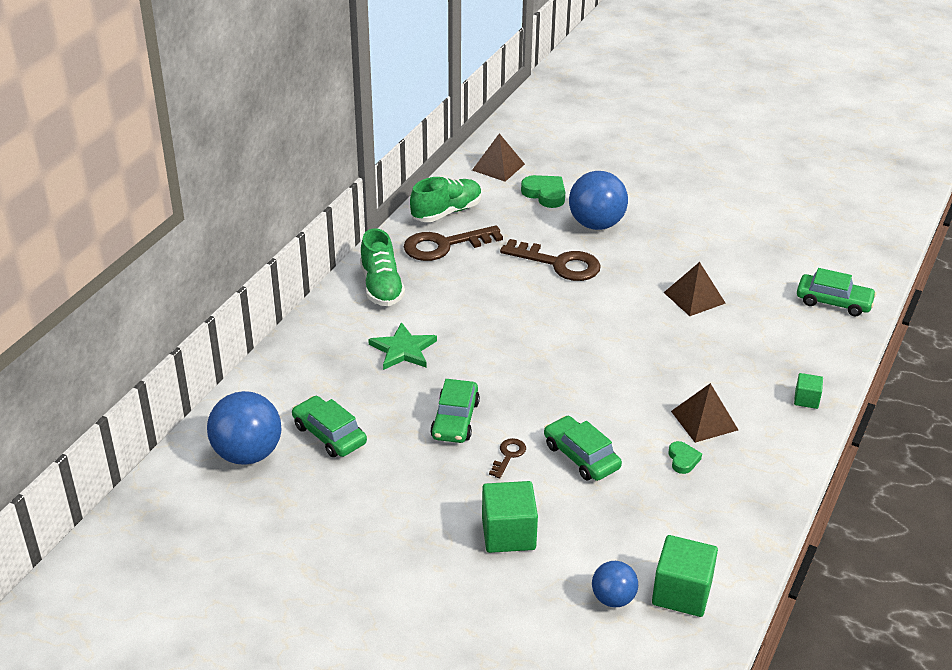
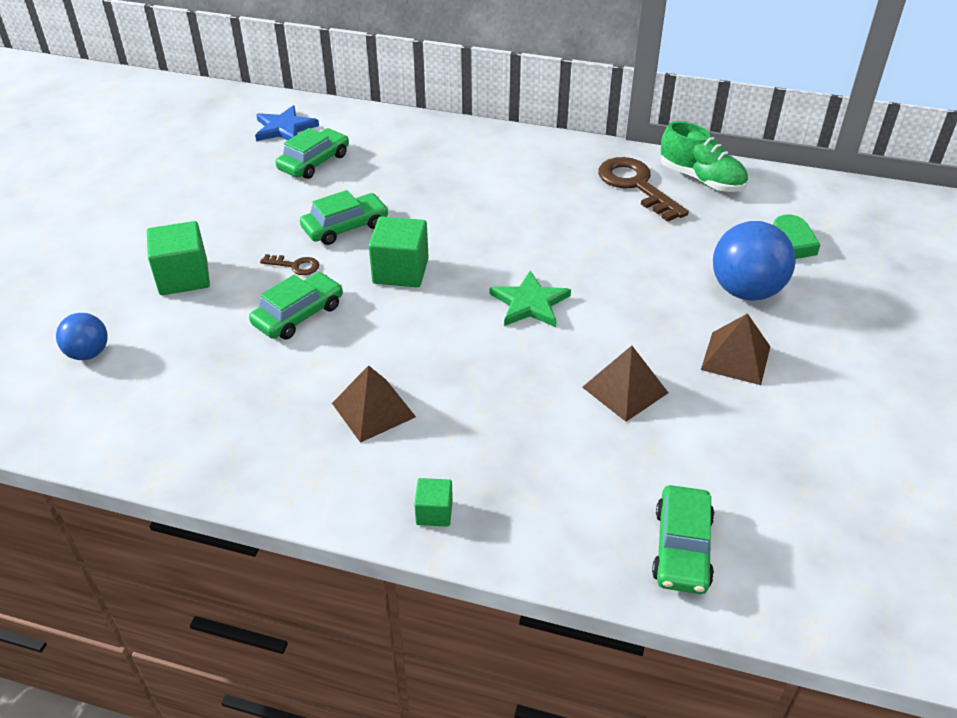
camera: 80 degrees right, 5 degrees up
(248, 454) = (284, 128): blue ball -> blue star
(381, 287) = (543, 158): green shoe -> none
(403, 350) = (446, 184): green star -> green star (530, 303)
(455, 419) = (345, 227): green car -> green car turned 150 degrees clockwise
(498, 167) = (822, 203): brown pyramid -> brown pyramid (735, 357)
(559, 264) = (643, 268): brown key -> none
(682, 593) = (90, 403): green cube -> green cube (400, 271)
(683, 460) = (300, 394): green heart -> none

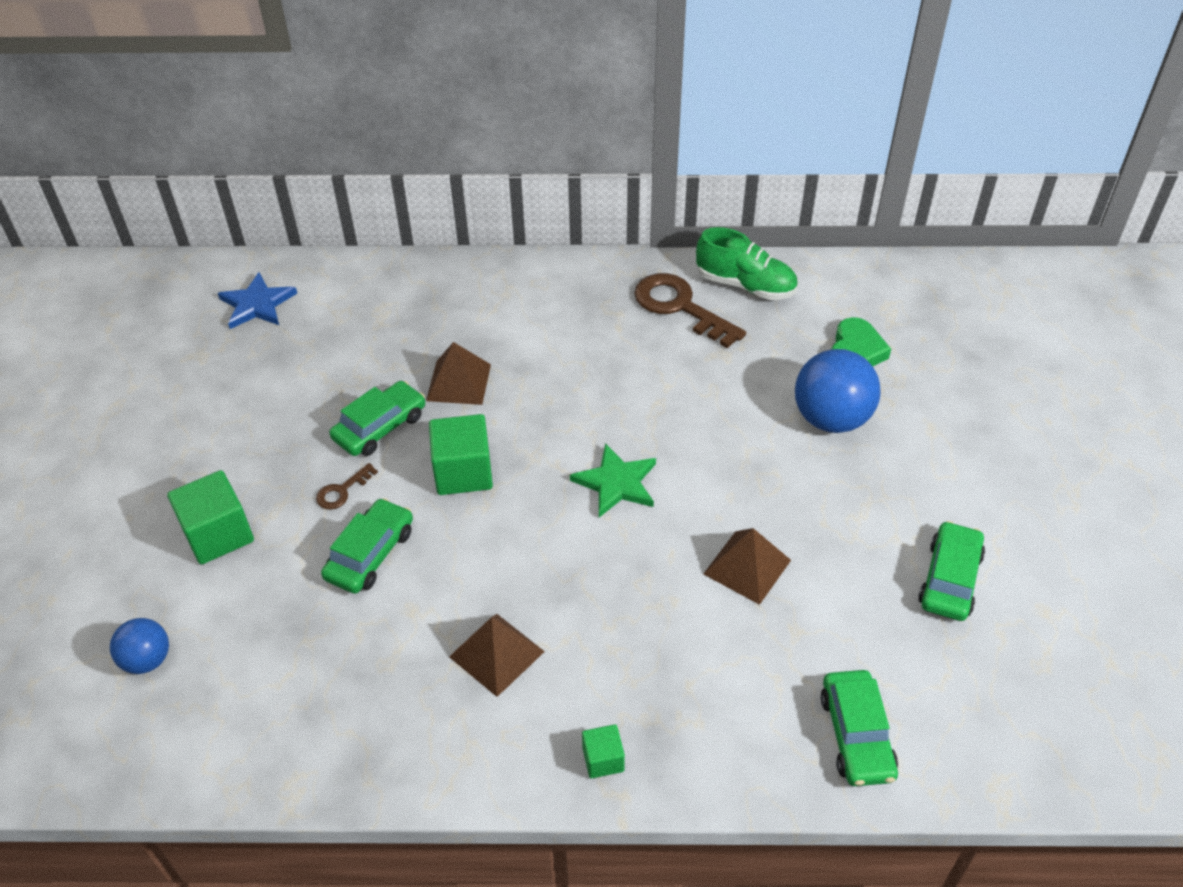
camera: 15 degrees left, 5 degrees up
(295, 266) = (342, 491): brown key -> brown key turned 135 degrees clockwise
(314, 162) = (311, 345): green car -> green car (949, 579)
(735, 357) = (844, 502): brown pyramid -> brown pyramid (458, 382)

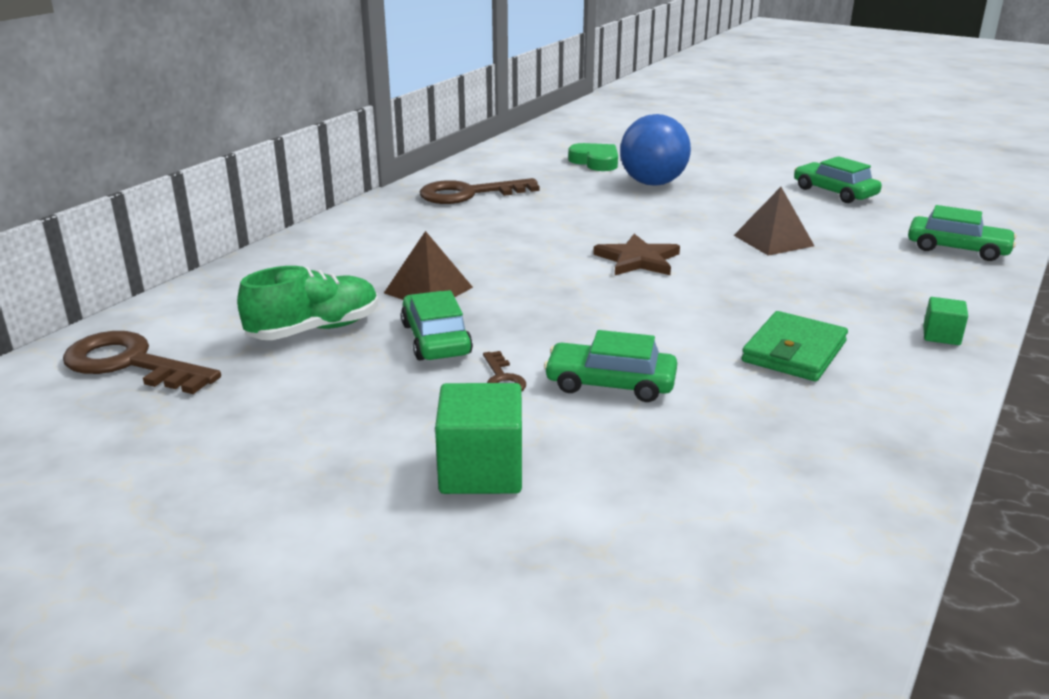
camera: 60 degrees left, 20 degrees down
(147, 660) = (644, 571): blue ball -> none
(257, 304) = (130, 364): blue star -> brown key
(370, 554) = (610, 383): green car -> green car turned 45 degrees counterclockwise
(463, 472) = (550, 315): green cube -> none
(497, 654) = (794, 352): brown pyramid -> green wallet
(616, 483) = (638, 260): green star -> brown star
(745, 285) = (479, 171): green shoe -> green shoe (314, 330)

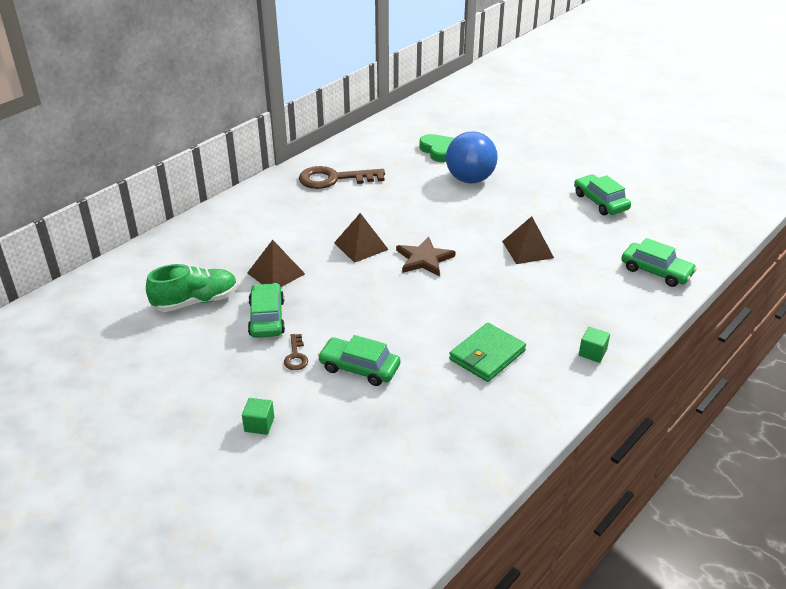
camera: 10 degrees right, 10 degrees up
(130, 364) = (83, 317): brown key -> none
(481, 471) = (259, 424): green cube -> green cube, size x0.54
(540, 253) = (361, 246): none -> brown pyramid

